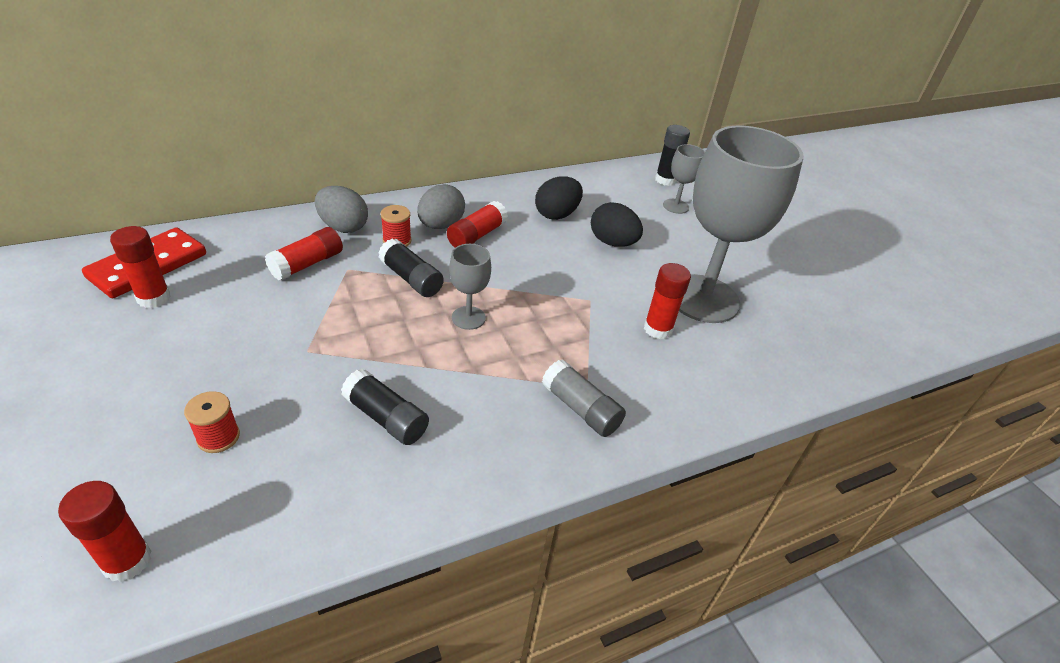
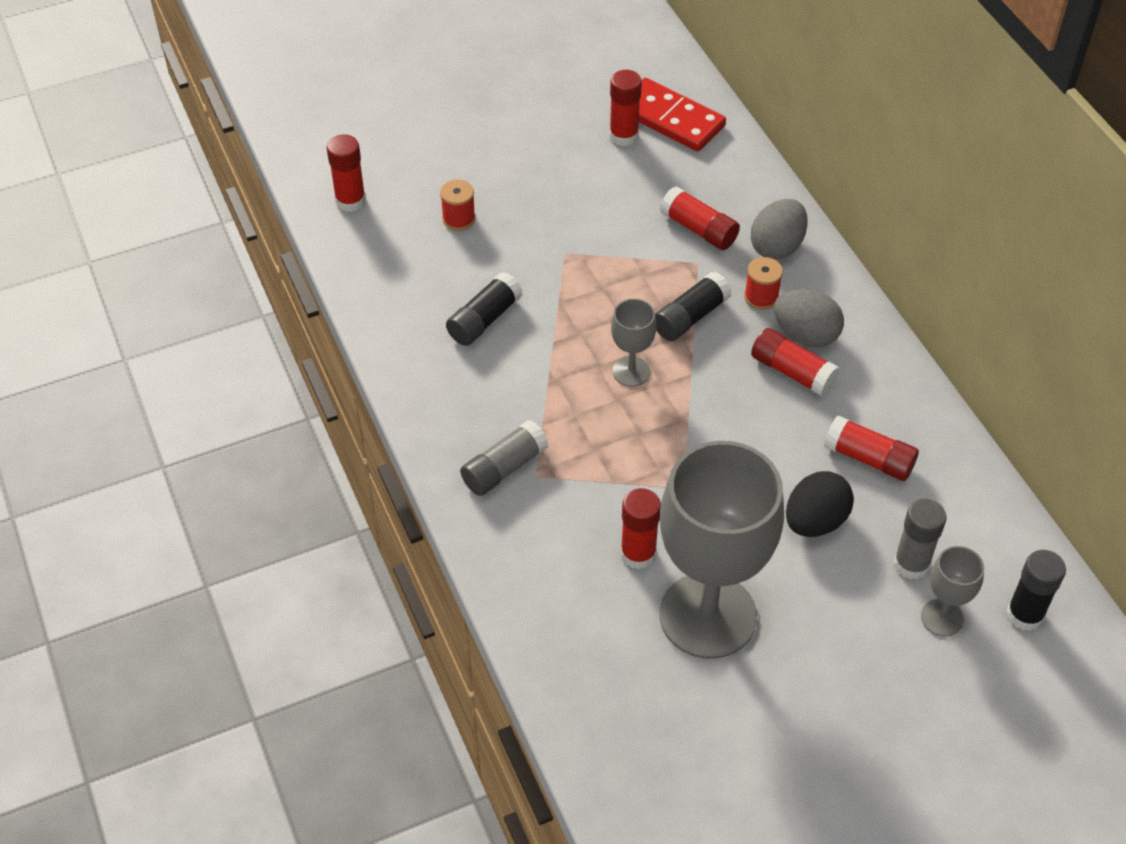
camera: 95 degrees right, 10 degrees up
(557, 214) = (869, 458): black egg -> red glue stick
(639, 211) = (911, 564): none -> grey glue stick

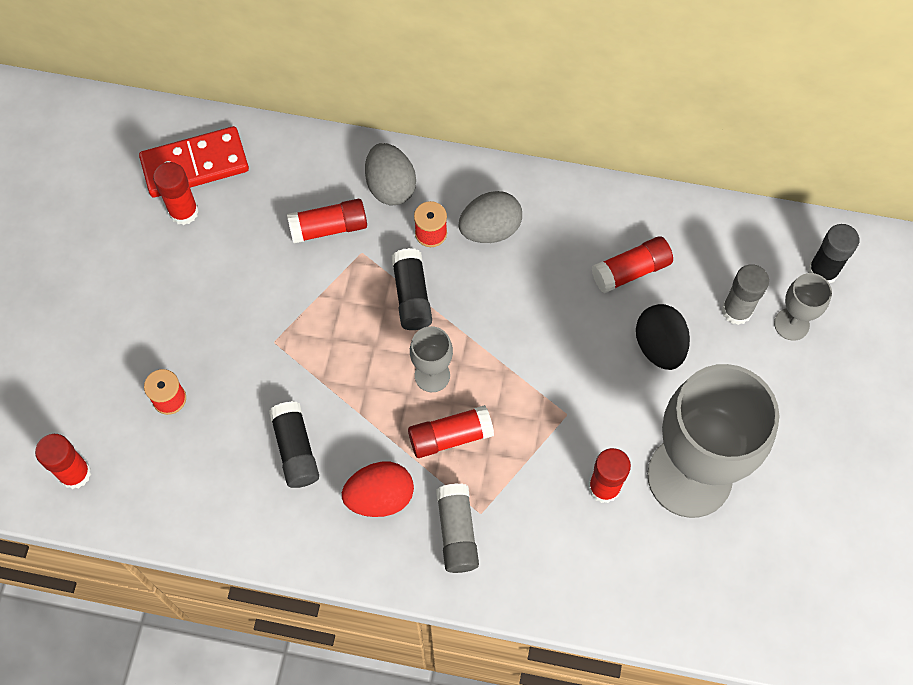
camera: 55 degrees left, 15 degrees up
(491, 398) = (380, 497): none -> red egg
(792, 372) = (517, 263): red glue stick -> red glue stick (450, 436)

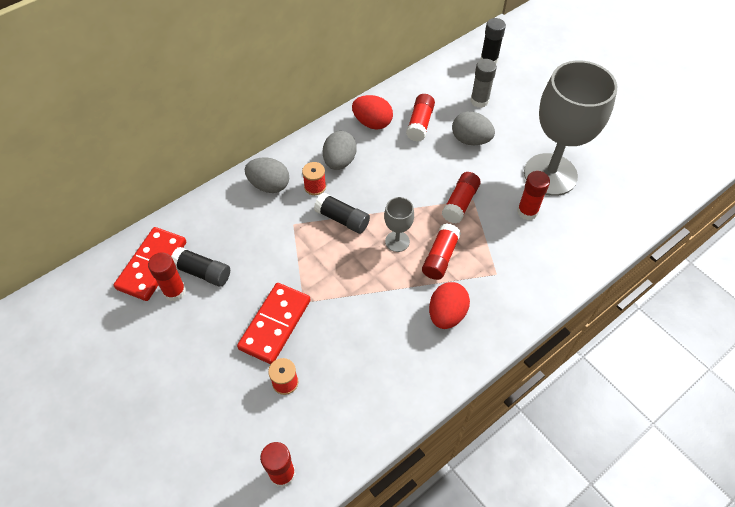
camera: 50 degrees left, 10 degrees down
(225, 336) = (275, 324): none -> red domino
(295, 450) = (380, 336): black glue stick -> black glue stick (203, 272)
(329, 228) = (263, 228): red glue stick -> red glue stick (460, 203)
(457, 532) = (498, 292): grey glue stick -> none
(581, 218) = (372, 123): none -> red egg
(659, 346) = (470, 140): black egg -> grey egg
(791, 324) = (505, 87): grey goblet -> none

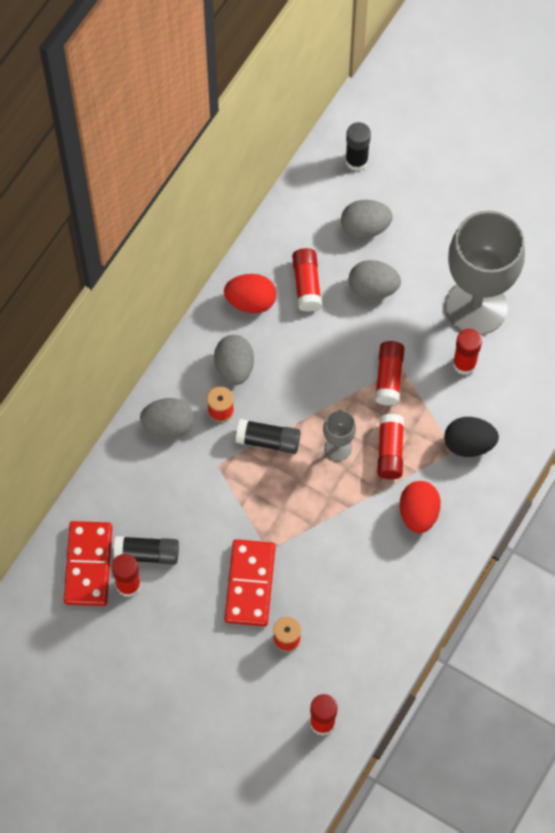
camera: 20 degrees left, 10 degrees up
(479, 101) = (365, 228): grey glue stick -> grey egg
(511, 273) = (469, 444): none -> black egg

